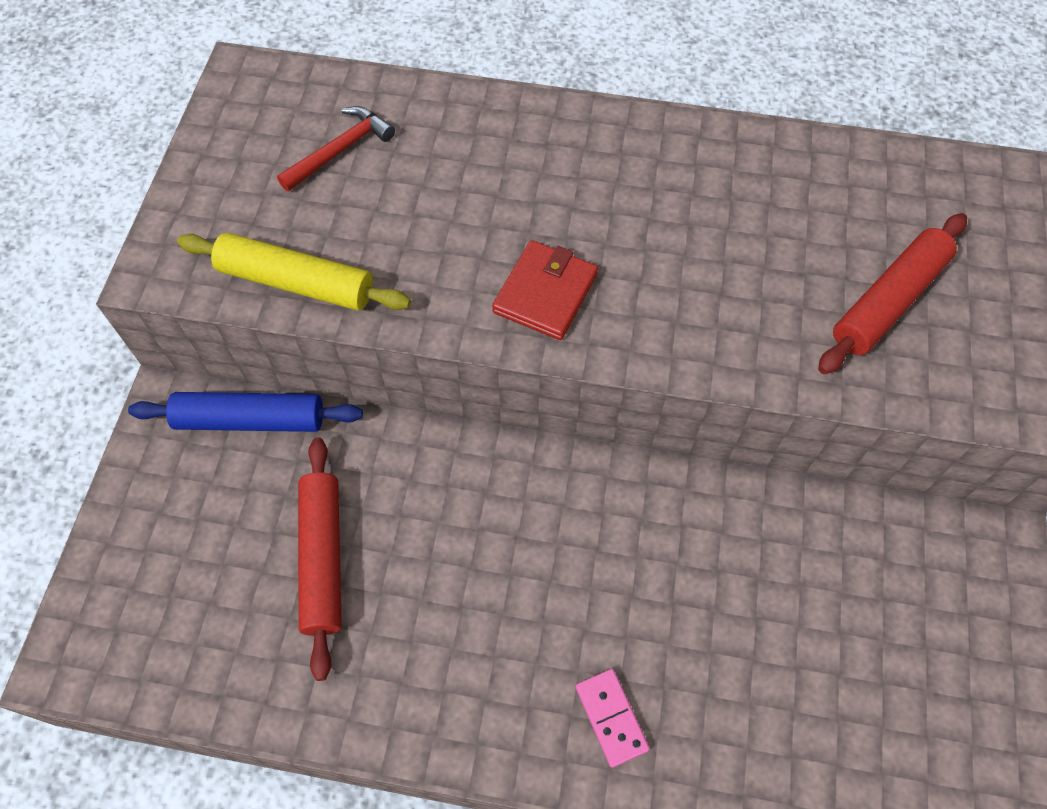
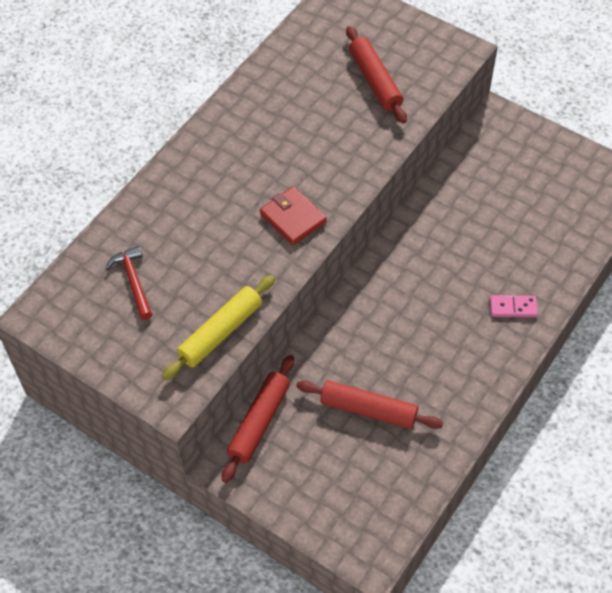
camera: 65 degrees left, 5 degrees down
(250, 420) = (259, 422): blue rolling pin -> red rolling pin

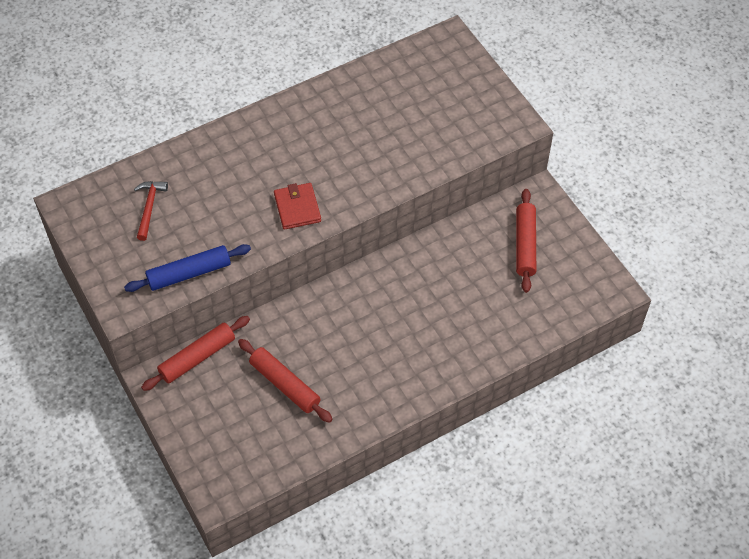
camera: 25 degrees right, 0 degrees up
(221, 332) = (189, 273): yellow rolling pin -> blue rolling pin
(375, 81) = (432, 123): red rolling pin -> red rolling pin (525, 244)
(513, 307) = (449, 355): pink domino -> none

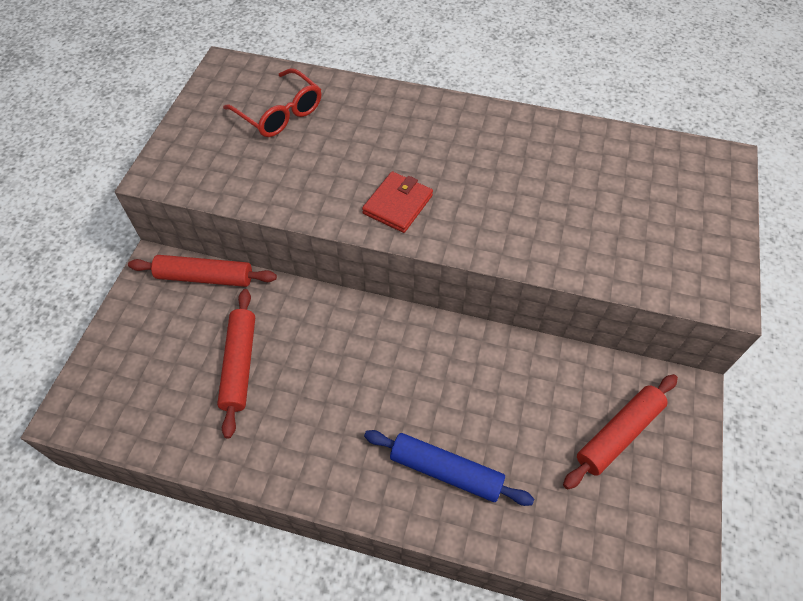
camera: 45 degrees right, 0 degrees up
(149, 208) = (279, 113): red hammer -> red glasses
(189, 273) = (240, 188): blue rolling pin -> blue rolling pin (445, 471)

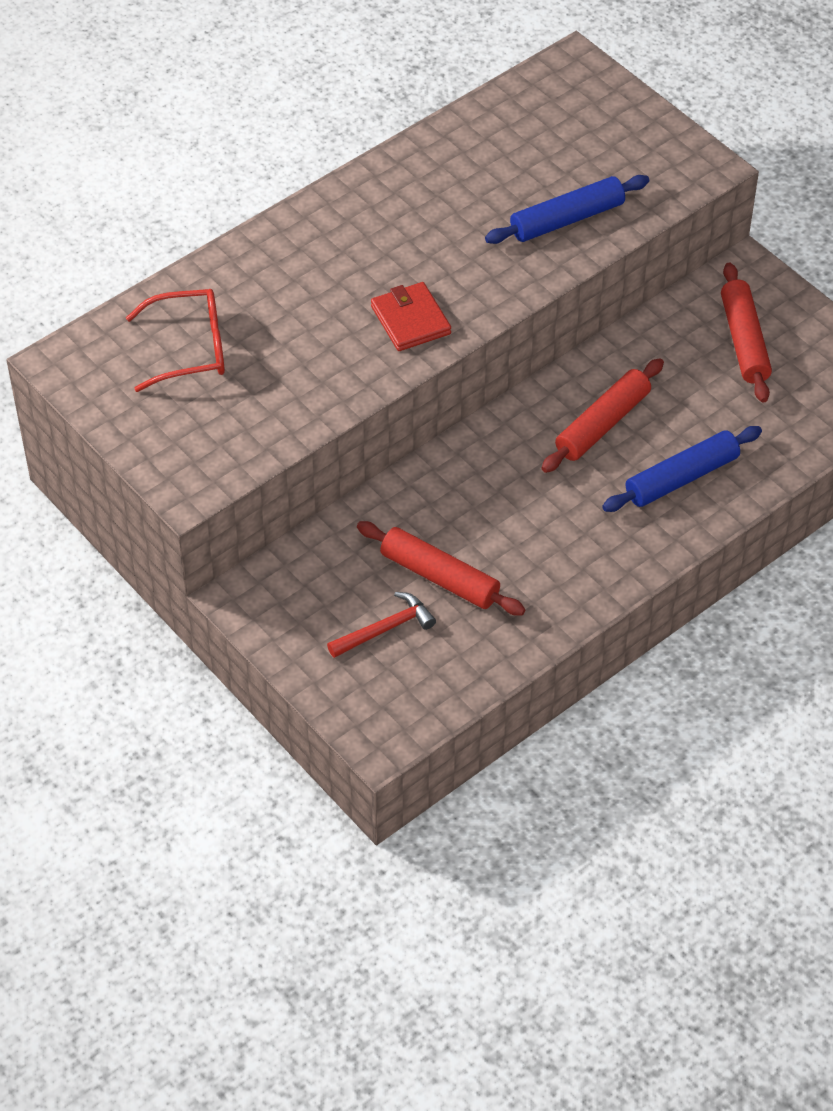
camera: 55 degrees left, 5 degrees down
(173, 359) = (385, 629): none -> red hammer
(205, 277) = (298, 559): red rolling pin -> red rolling pin (603, 424)
(577, 239) = (567, 219): none -> blue rolling pin

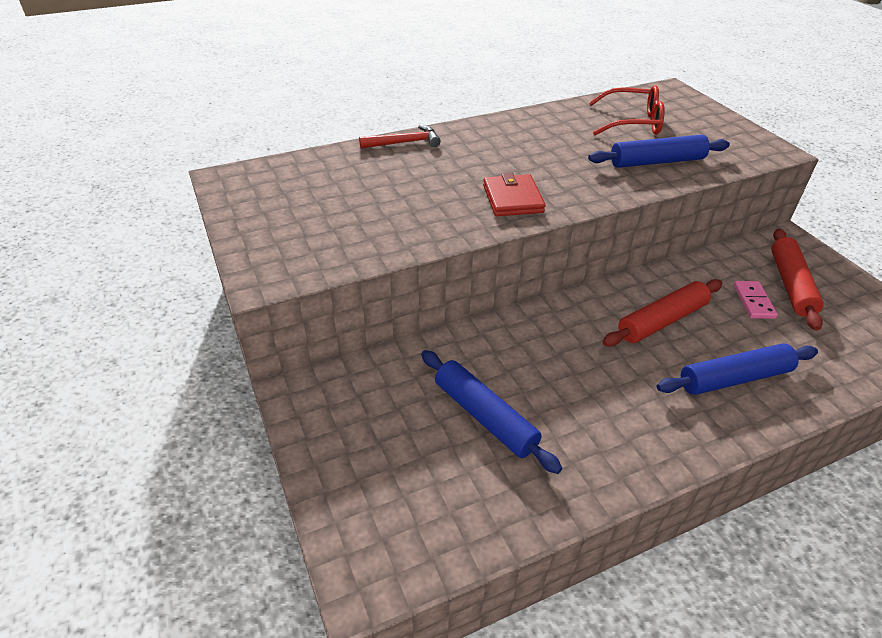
camera: 15 degrees right, 10 degrees down
(188, 349) = (326, 187): red glasses -> red glasses (631, 122)
(385, 629) = (416, 454): red hammer -> red hammer (404, 143)
(440, 577) = (485, 416): red rolling pin -> blue rolling pin
(702, 375) = (753, 301): none -> pink domino

